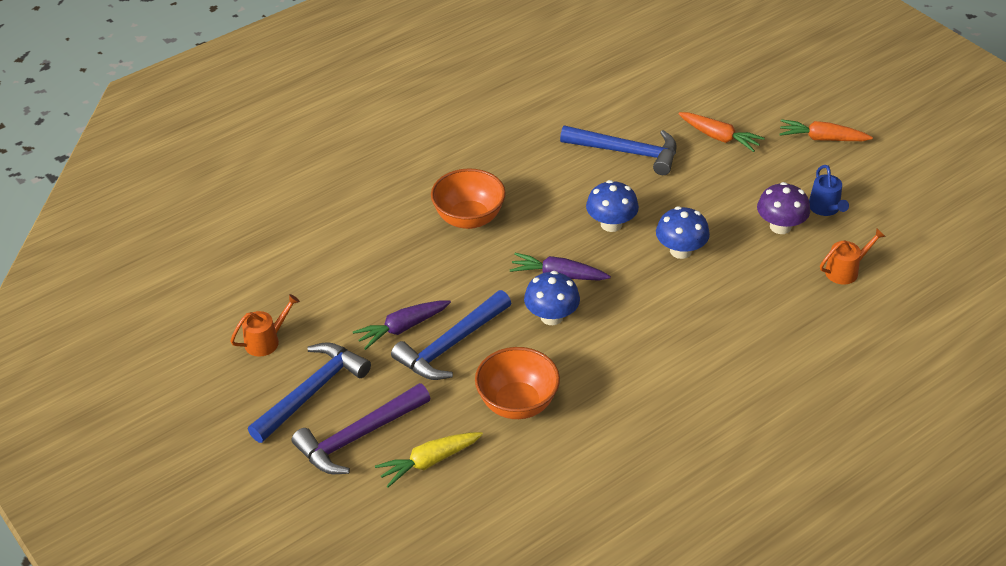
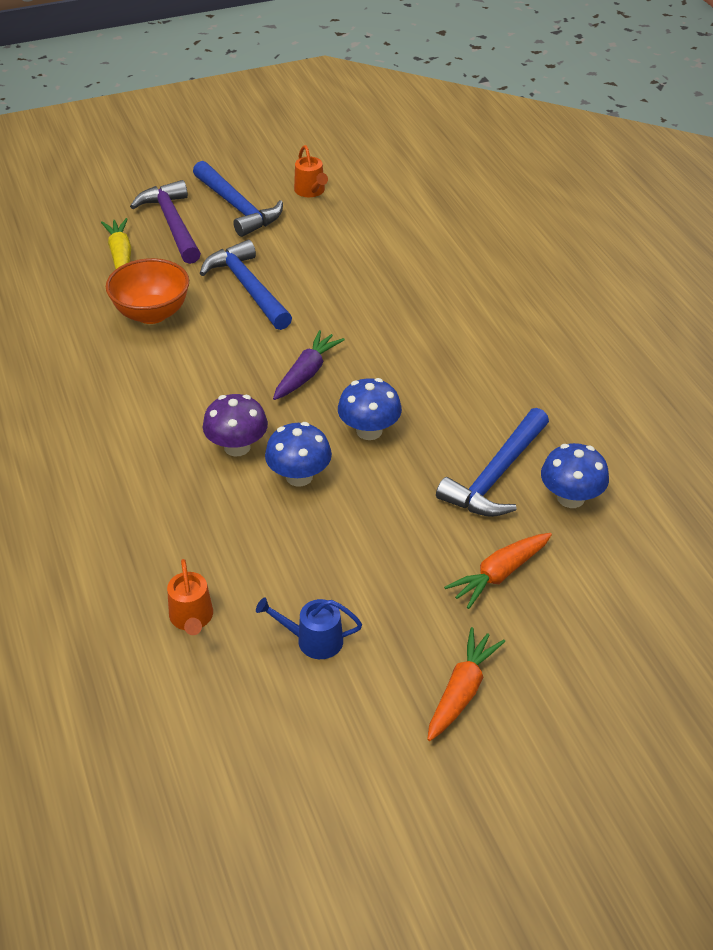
camera: 105 degrees right, 0 degrees up
(402, 328) = (286, 263): purple carrot -> none
(469, 218) = (423, 328): orange bowl -> none
(551, 317) = (249, 356): blue mushroom -> blue mushroom (571, 498)
(780, 226) = (299, 581): purple mushroom -> purple mushroom (237, 447)

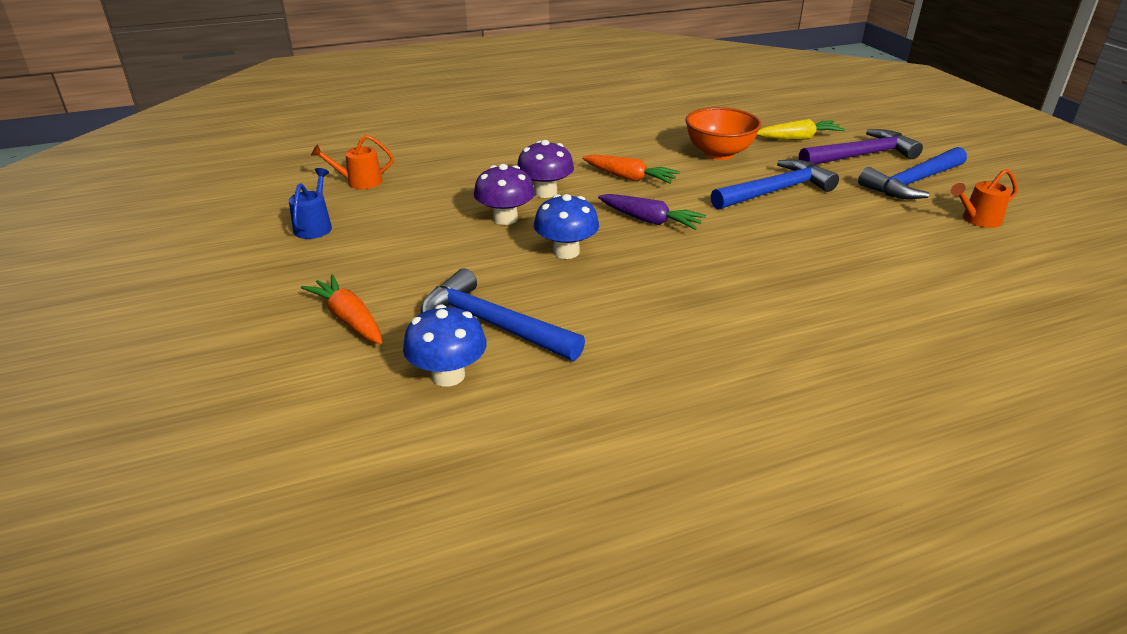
camera: 90 degrees right, 10 degrees down
(299, 476) = (505, 219): blue mushroom -> purple mushroom
(462, 691) = (221, 292): orange carrot -> orange carrot (629, 178)

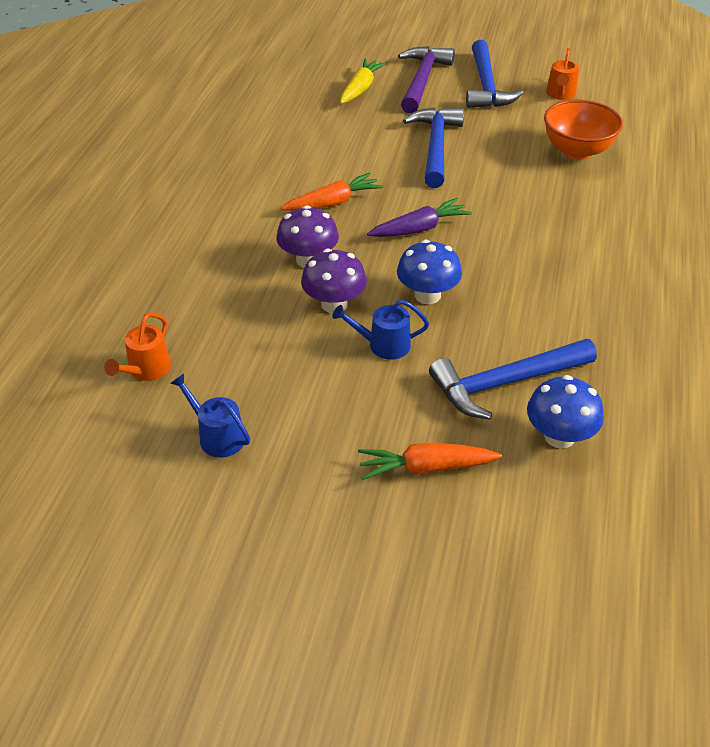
camera: 55 degrees left, 10 degrees up
(479, 254) = (383, 345): none -> blue watering can
(719, 153) = (342, 137): orange bowl -> orange bowl (577, 151)

